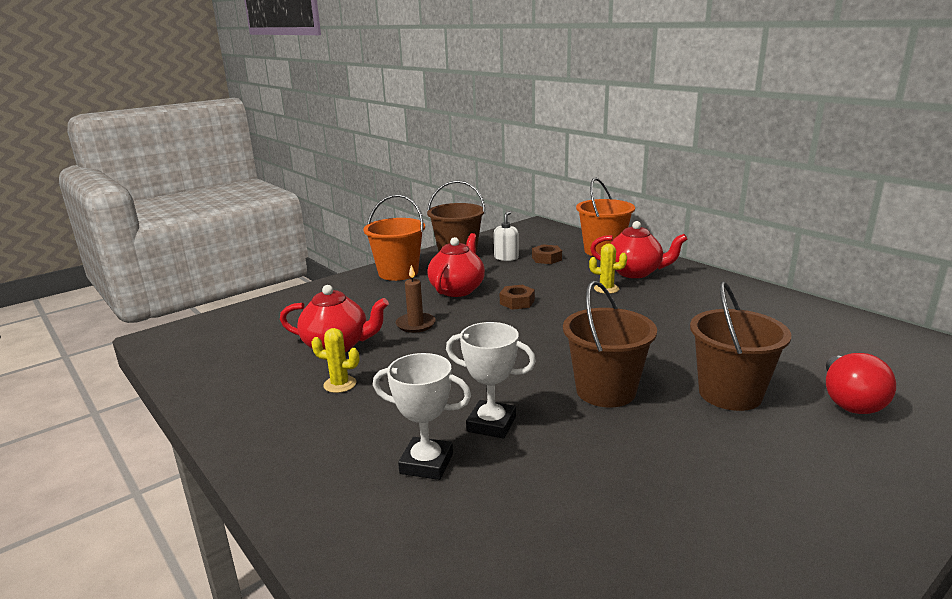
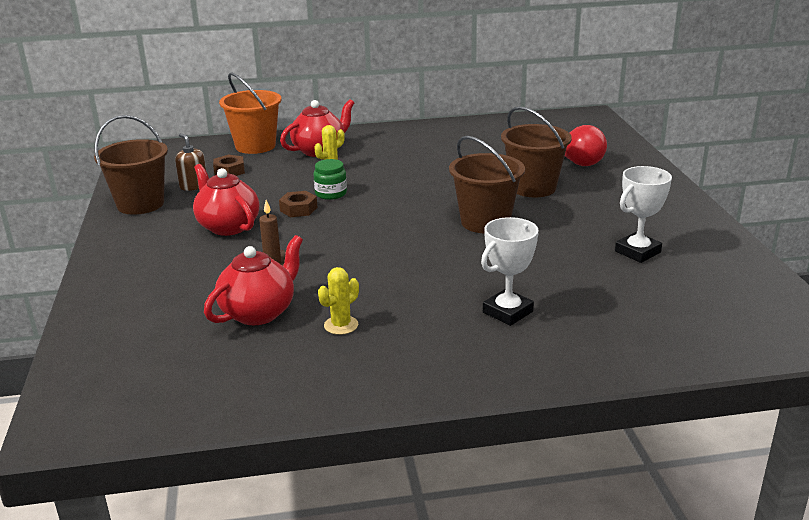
camera: 60 degrees left, 5 degrees up
(398, 273) = (131, 244): orange bucket -> none
(491, 424) = (482, 274): white trophy -> white trophy (637, 252)
(506, 257) = (193, 186): white soap dispenser -> brown soap dispenser
(562, 304) = (331, 193): none -> green jar

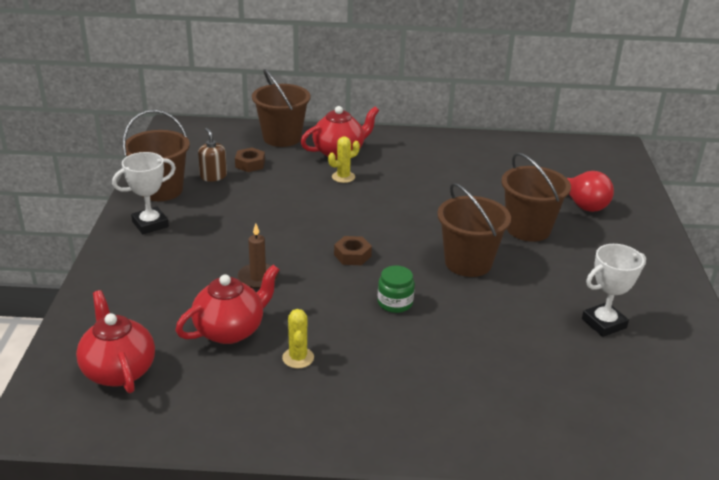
camera: 10 degrees right, 5 degrees up
(228, 226) = (230, 228): red teapot -> red teapot (118, 370)
(255, 146) = (282, 138): orange bucket -> brown bucket
(298, 209) = (299, 219): brown nut -> brown nut (352, 255)
(331, 193) = (334, 205): green jar -> green jar (395, 303)
(341, 325) = (298, 358): yellow cactus -> yellow cactus turned 60 degrees counterclockwise
(507, 312) = (454, 371): white trophy -> white trophy (150, 224)

